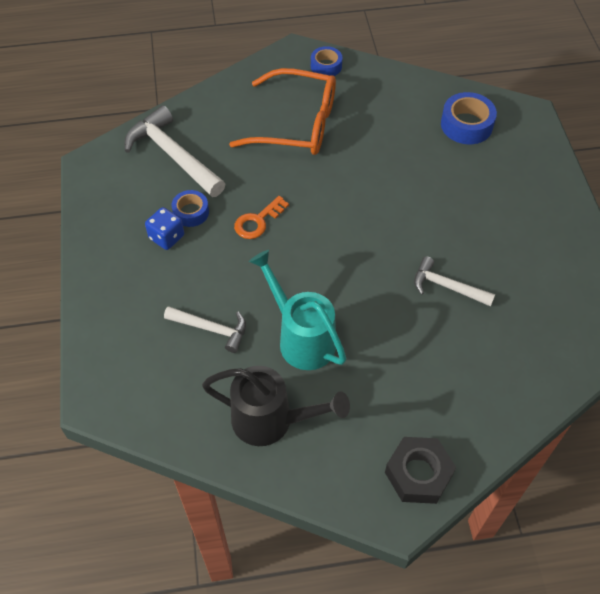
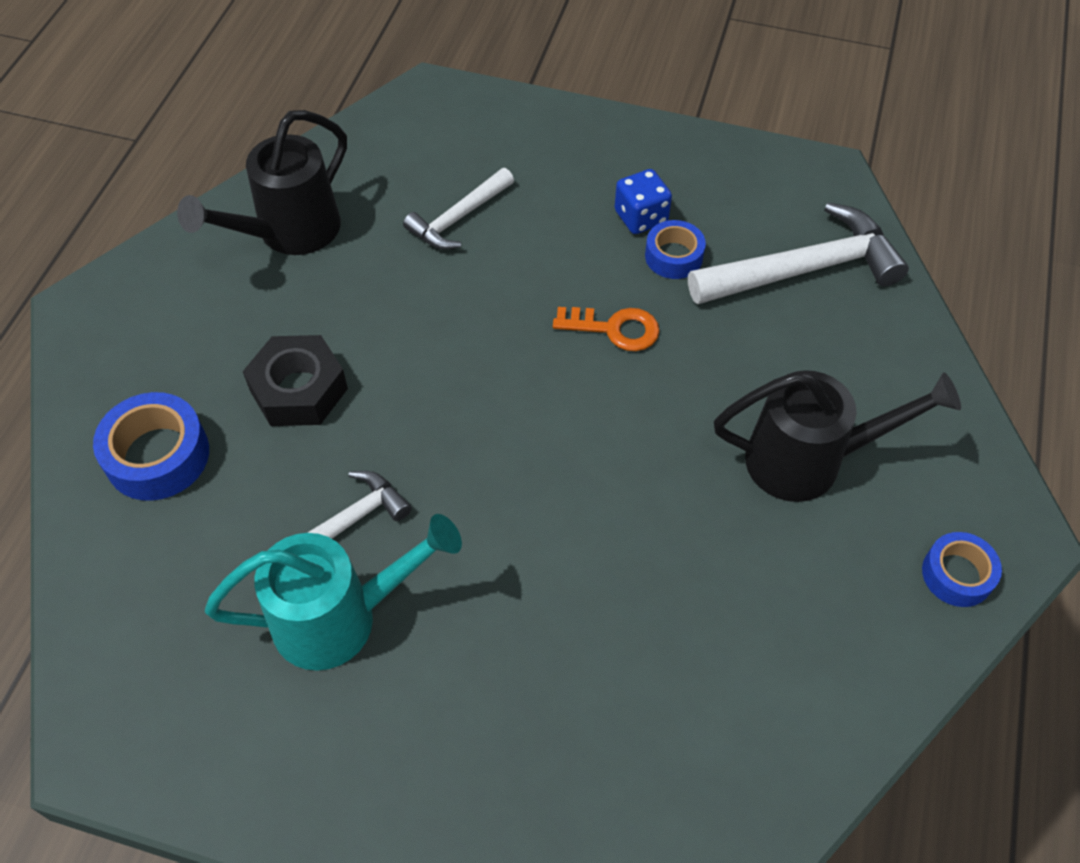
camera: 115 degrees right, 0 degrees up
(258, 221) = (614, 329): orange key -> orange key turned 120 degrees clockwise
(297, 124) = (808, 461): orange glasses -> black watering can
(301, 338) = (381, 305): turquoise watering can -> turquoise watering can (340, 618)
(418, 474) = (109, 348): black nut -> black nut (299, 390)
(466, 125) = (685, 763): blue tape -> blue tape (157, 456)

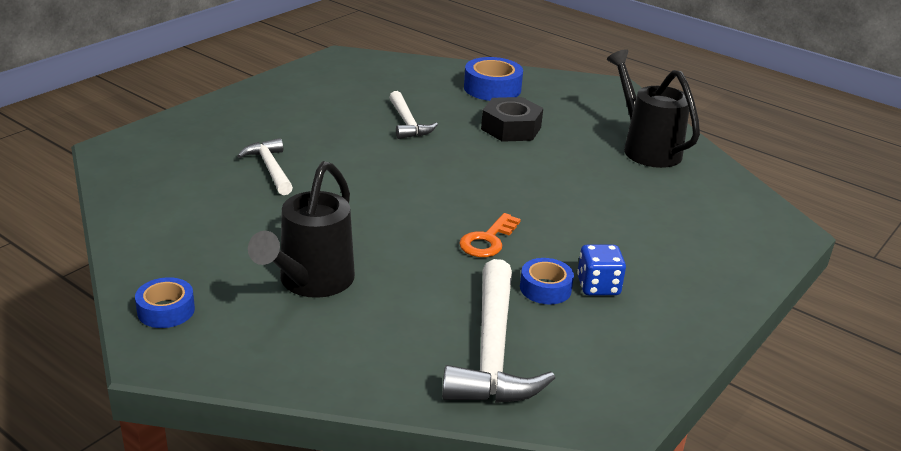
camera: 110 degrees right, 25 degrees down
(340, 618) = (353, 111): turquoise watering can -> none
(458, 218) = (633, 208): white hammer -> white hammer (270, 168)

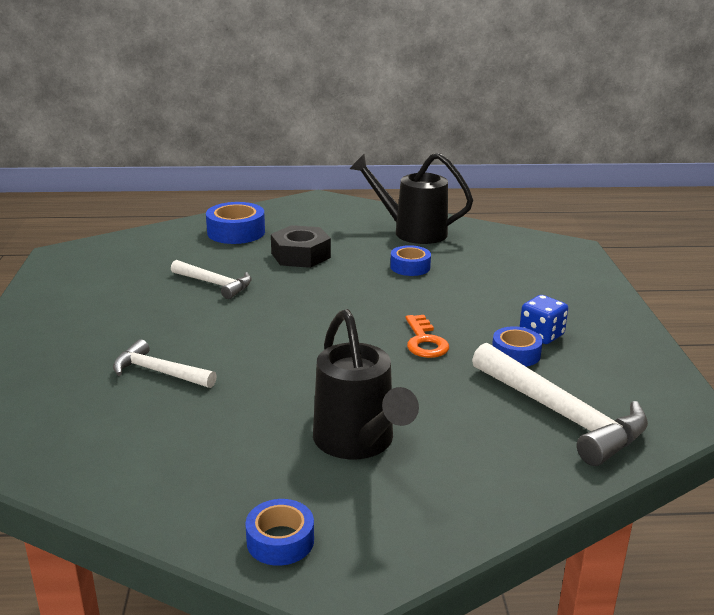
camera: 40 degrees left, 5 degrees down
(587, 177) = (410, 267): none -> blue tape

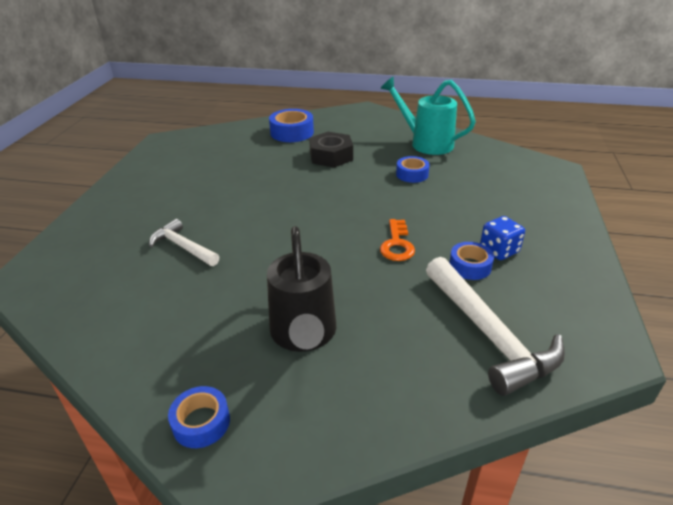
camera: 15 degrees right, 10 degrees up
(215, 284) = (257, 175): white hammer -> none
(412, 232) = (426, 143): black watering can -> turquoise watering can

